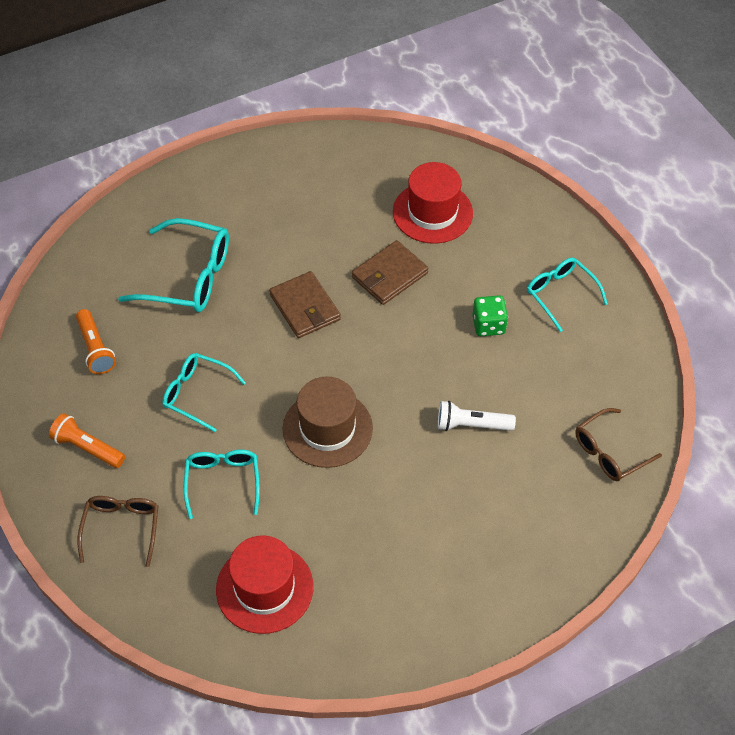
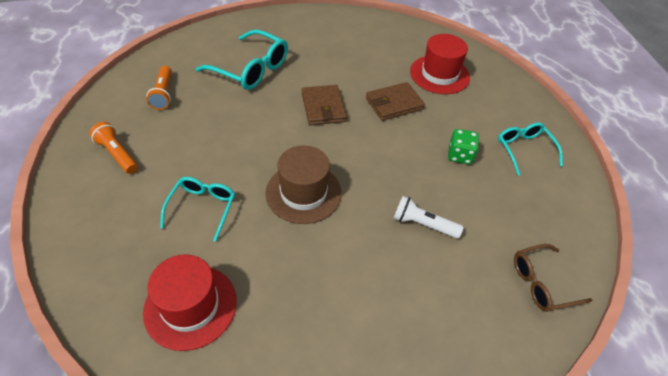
camera: 15 degrees right, 5 degrees down
(121, 528) = (105, 219): brown glasses -> none
(197, 394) = (217, 141): turquoise glasses -> none

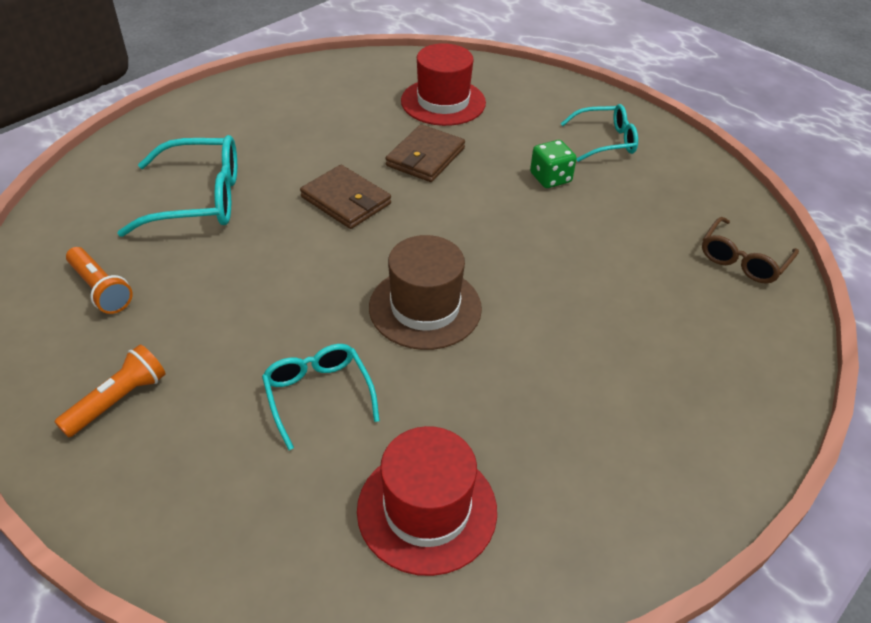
camera: 35 degrees left, 5 degrees down
(117, 154) = (118, 400): orange flashlight -> orange flashlight turned 120 degrees clockwise
(423, 224) = (585, 268): white flashlight -> none
(524, 150) = (605, 141): turquoise glasses -> turquoise glasses turned 135 degrees clockwise

